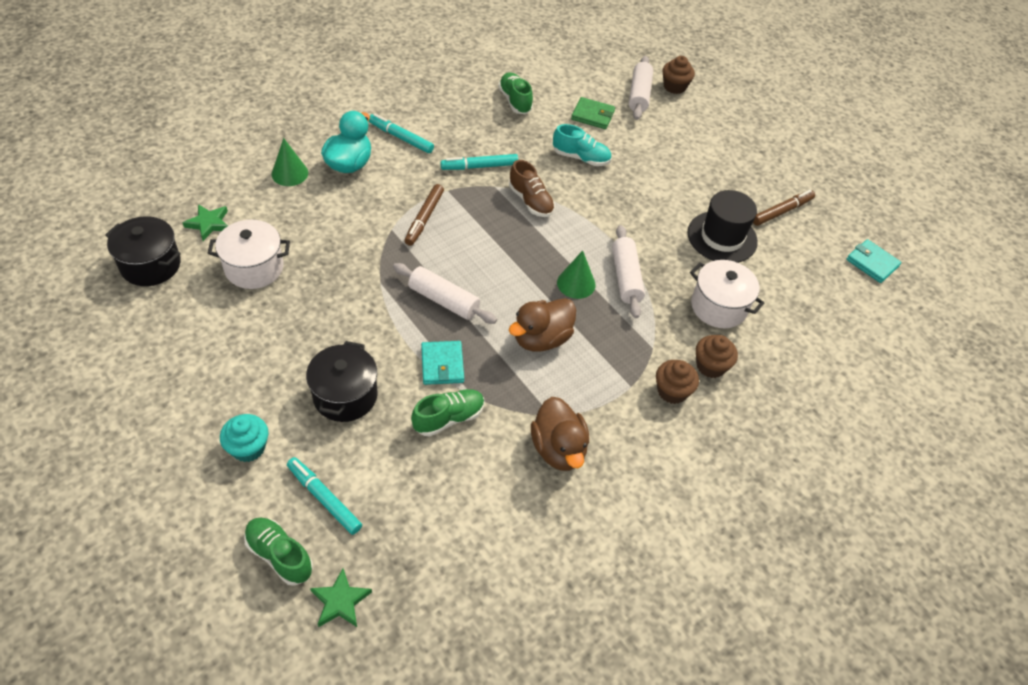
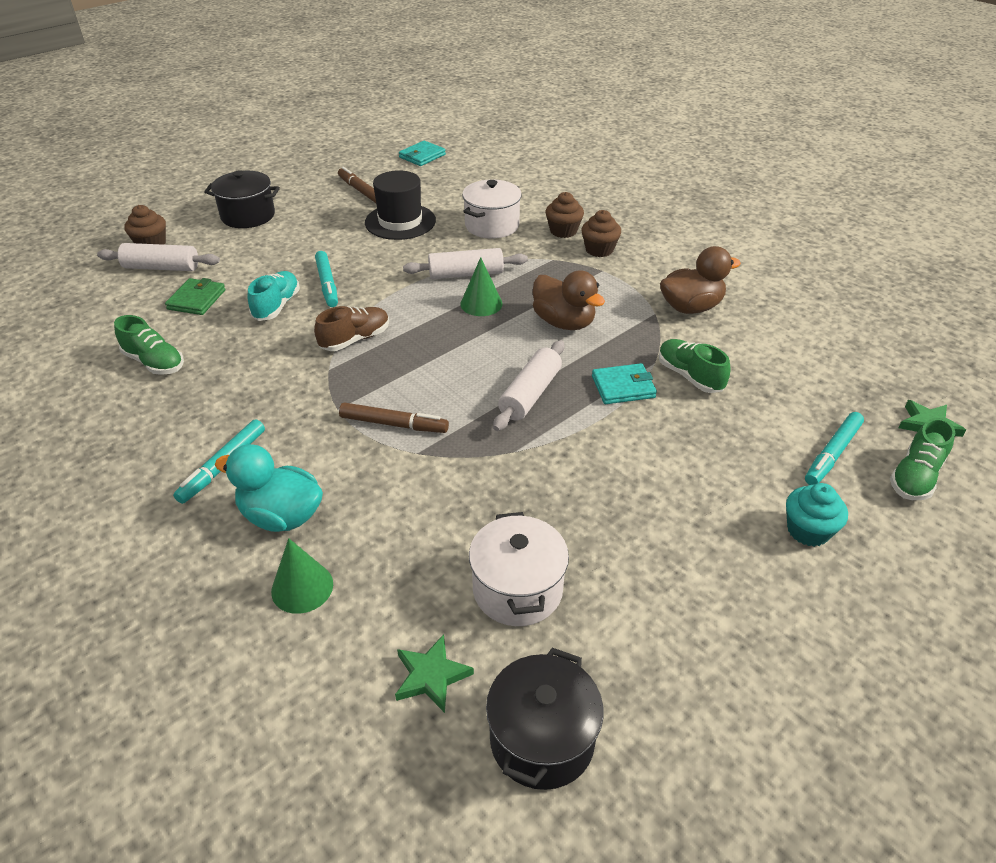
camera: 90 degrees left, 10 degrees down
(345, 396) = (697, 457): black pot -> black pot (248, 216)
(479, 166) = (291, 384): turquoise marker -> turquoise marker (327, 284)
(515, 101) = (154, 362): green shoe -> green shoe turned 120 degrees counterclockwise

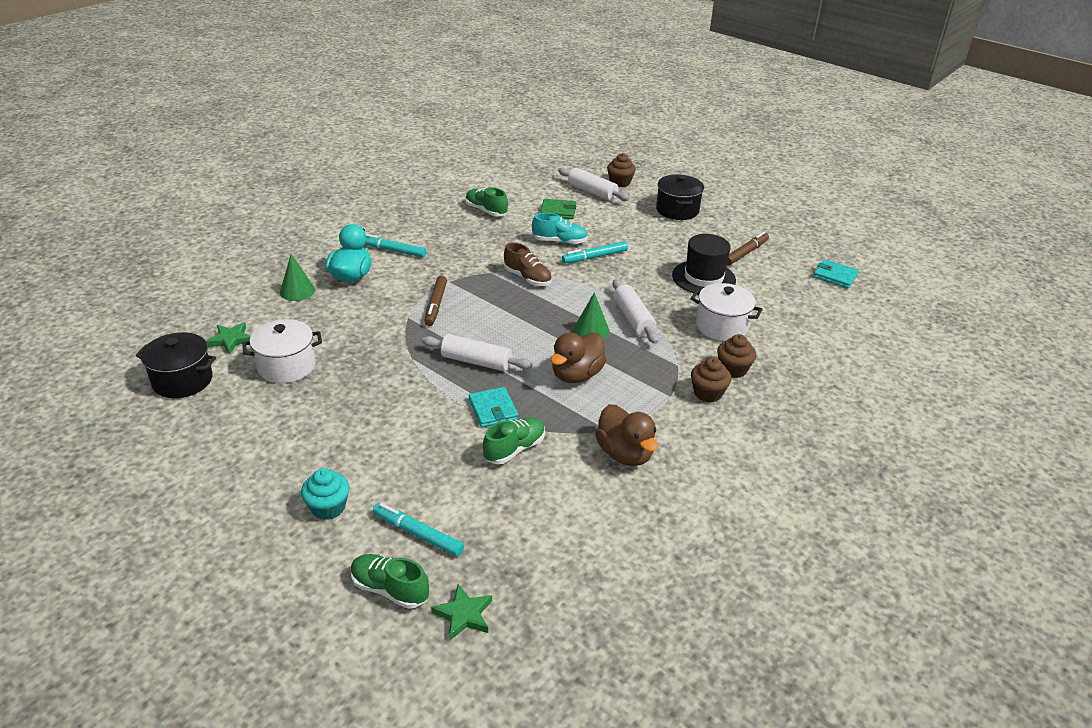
camera: 80 degrees right, 5 degrees down
(154, 362) = (486, 211): green shoe -> green shoe turned 105 degrees clockwise
(162, 267) = (592, 192): white rolling pin -> white rolling pin turned 45 degrees counterclockwise

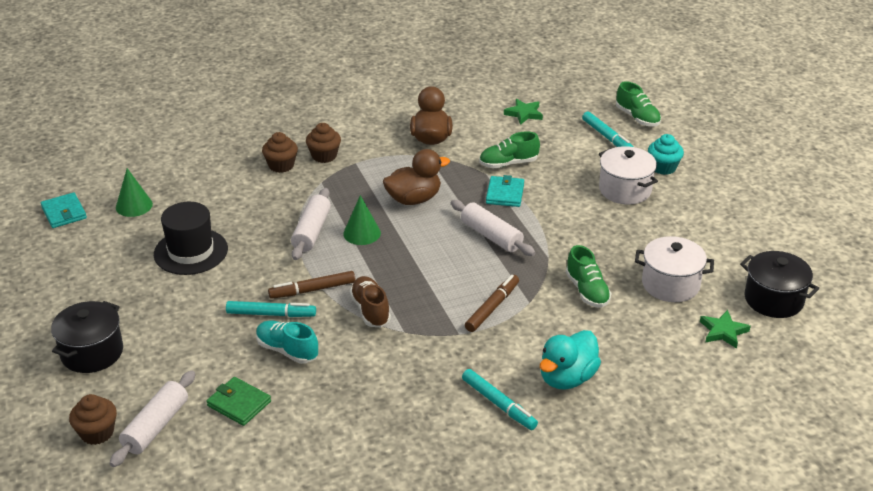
camera: 150 degrees left, 0 degrees up
(297, 291) = (638, 376): green cone -> green cone (134, 205)
(463, 615) = (598, 96): green star -> green star (524, 114)
(486, 211) = (331, 439): green shoe -> green shoe (587, 291)
(592, 192) = (156, 426): white rolling pin -> white rolling pin turned 45 degrees clockwise
(722, 326) = (241, 200): white pot -> white pot (625, 190)
(746, 253) = (106, 266): brown marker -> brown marker (312, 290)

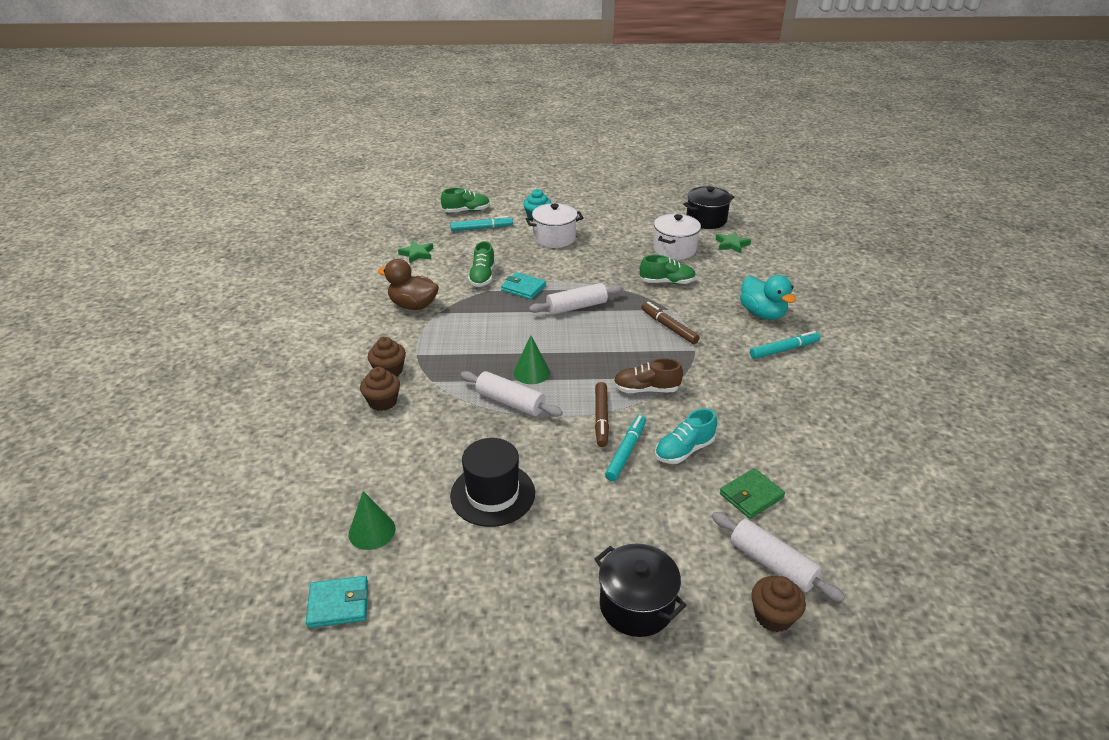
camera: 70 degrees left, 0 degrees up
(414, 199) = (499, 333): brown duck -> none

